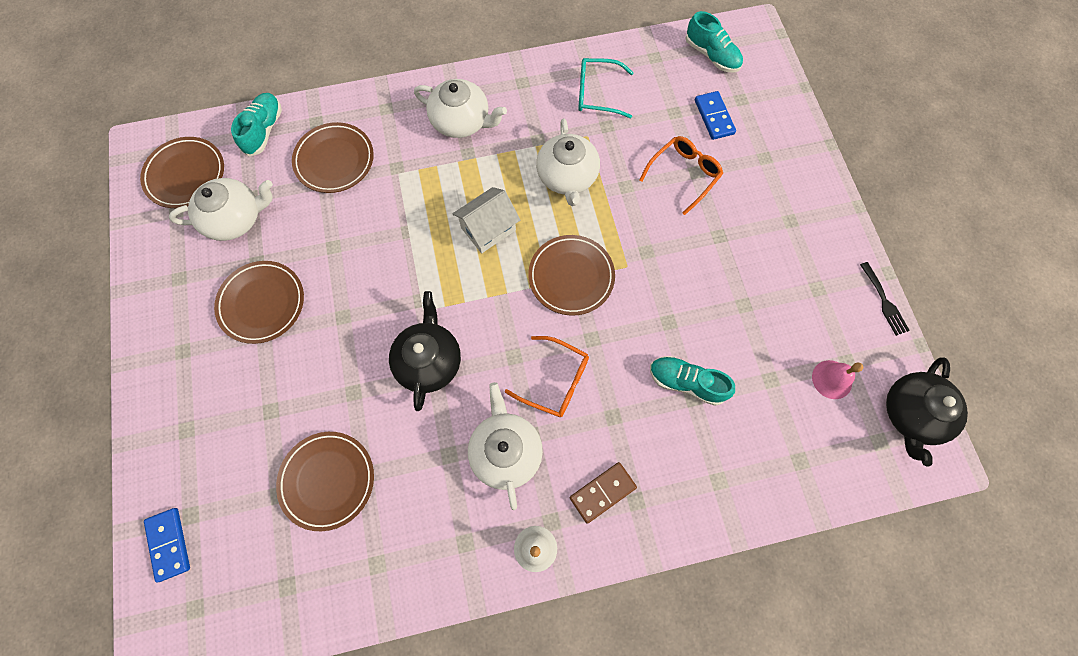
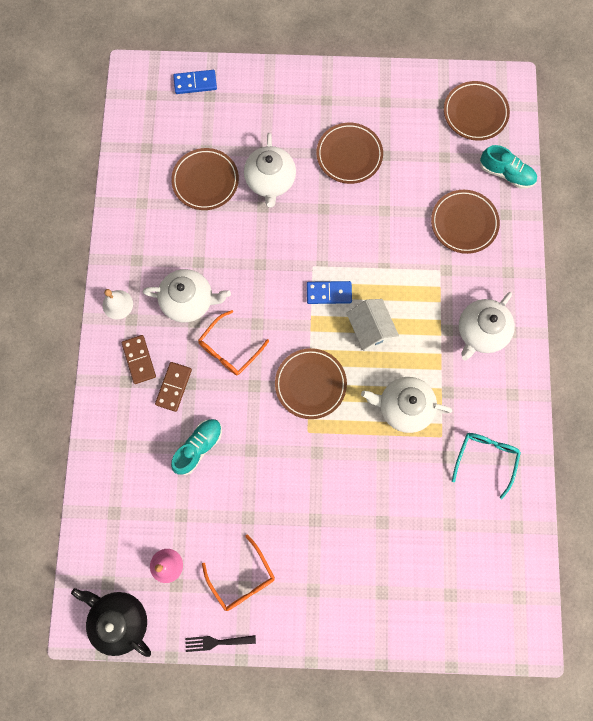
camera: 105 degrees right, 5 degrees up
(235, 218) = (427, 144): white teapot -> white teapot (270, 181)
(429, 361) = (271, 262): black teapot -> none
(623, 435) = (173, 387): none -> brown domino
(683, 175) = (382, 510): orange glasses -> orange glasses (242, 578)
(711, 55) = (507, 584): turquoise shoe -> none
(714, 117) = (436, 560): blue domino -> blue domino (329, 293)

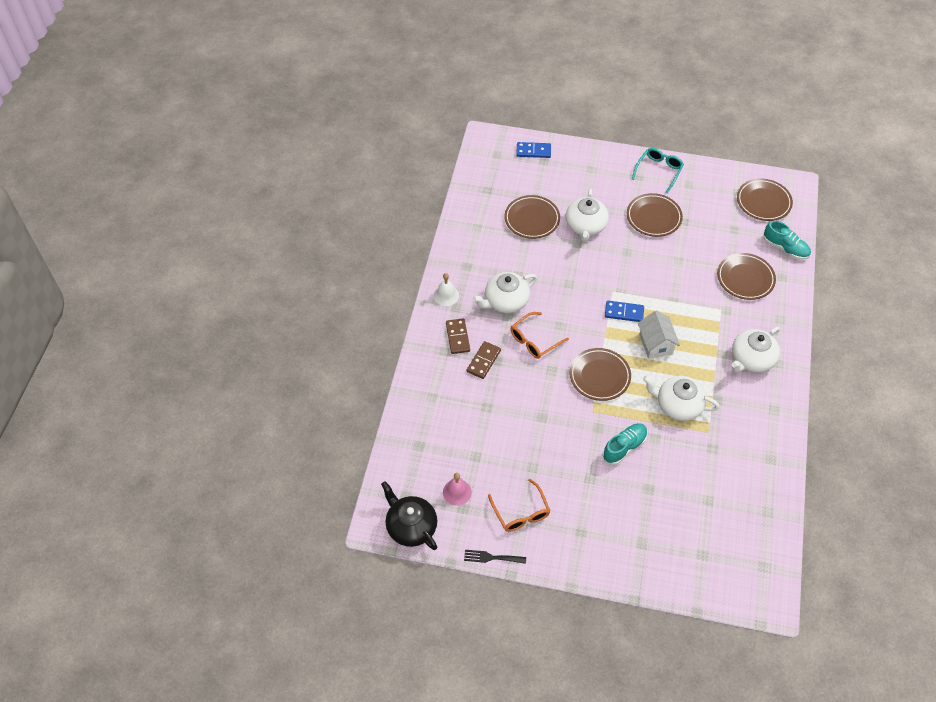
camera: 10 degrees right, 20 degrees down
(189, 301) = (505, 301): white teapot -> white teapot turned 135 degrees clockwise
(198, 447) = (498, 408): turquoise shoe -> turquoise shoe (624, 447)
(485, 459) = (745, 455): turquoise glasses -> turquoise glasses (658, 171)

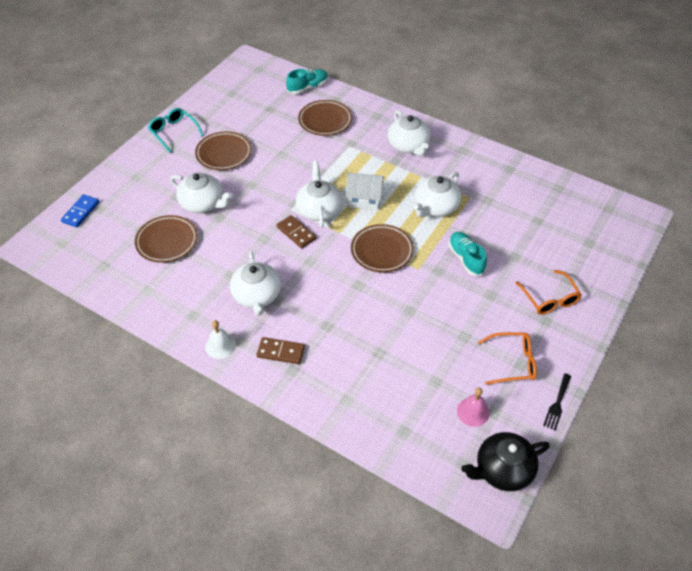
camera: 70 degrees left, 5 degrees down
(483, 361) = (322, 338): brown domino -> brown domino (296, 233)
(534, 340) = (317, 287): orange glasses -> orange glasses (549, 298)
(624, 312) = (319, 209): blue domino -> white teapot
(763, 202) = (252, 82): brown plate -> none

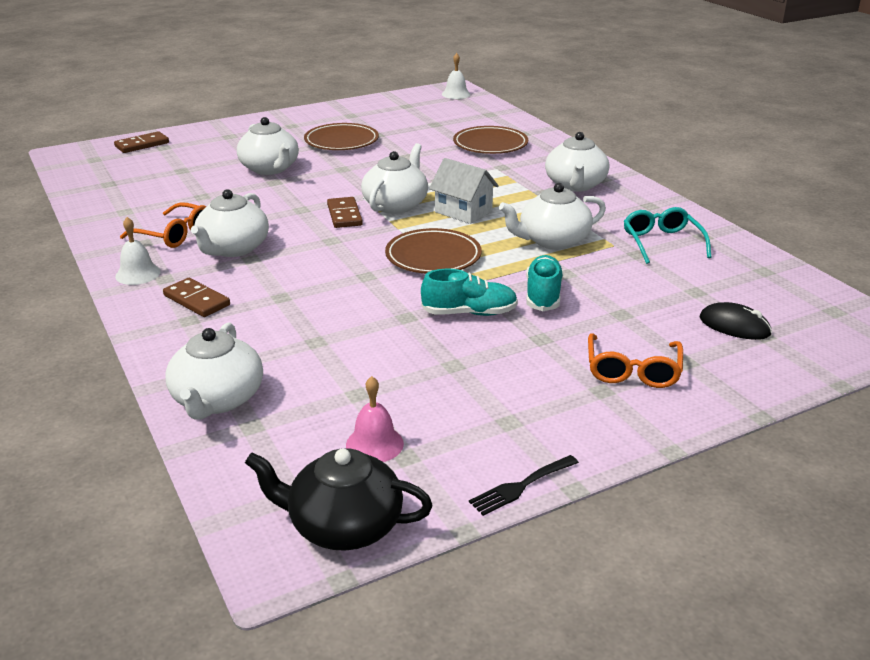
camera: 30 degrees right, 20 degrees down
(80, 212) = (142, 145): blue domino -> brown domino
(167, 241) = (195, 184): brown plate -> none
(173, 132) = (308, 117): turquoise glasses -> turquoise glasses (662, 243)
(254, 66) = (456, 94): none -> white bell
(308, 87) = (499, 119): turquoise shoe -> turquoise shoe (469, 313)
(369, 422) = (217, 400): none -> white teapot
(512, 362) = (497, 415): orange glasses -> orange glasses (174, 235)
(572, 241) = (734, 326): none -> black mouse

